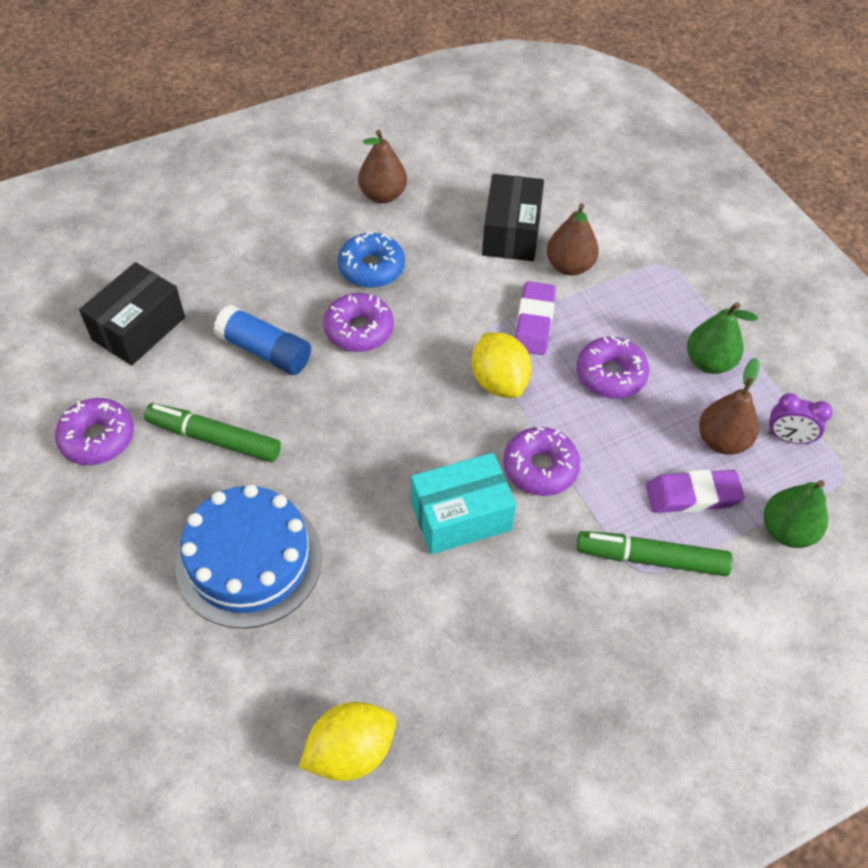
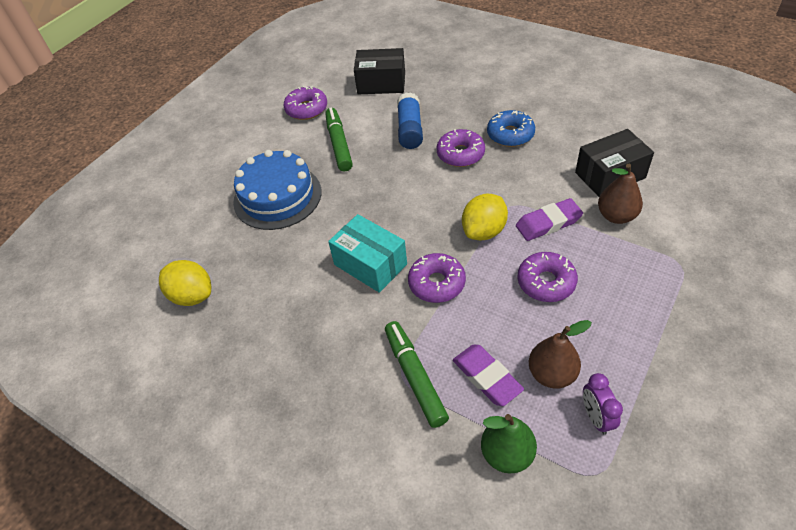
camera: 65 degrees right, 5 degrees down
(383, 195) = (570, 109): brown pear -> none
(709, 362) = (616, 333): green pear -> none

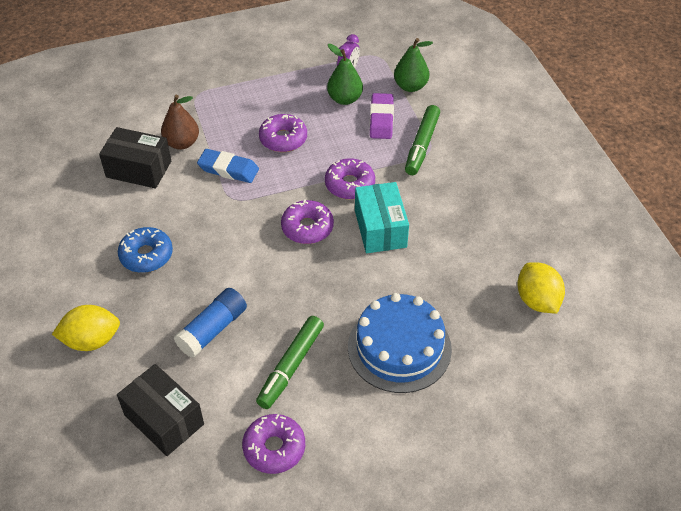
camera: 145 degrees left, 0 degrees up
(460, 154) = (207, 268): purple donut -> purple donut (307, 227)
(484, 231) = (276, 195): yellow lemon -> yellow lemon (91, 340)
(548, 223) = (228, 169): purple eraser -> blue eraser
(552, 374) = (344, 99): brown pear -> green pear

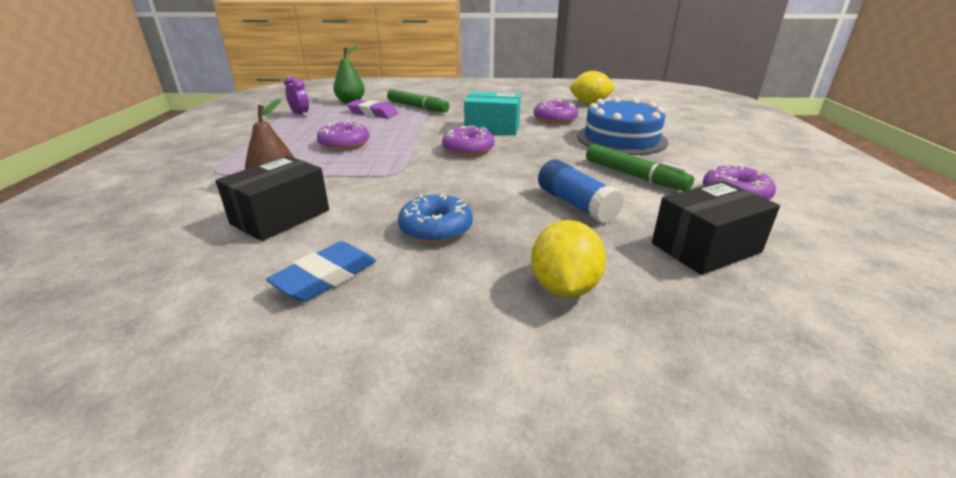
camera: 70 degrees left, 20 degrees down
(228, 169) = (352, 170): blue eraser -> blue eraser (326, 277)
(344, 99) = (330, 119): green pear -> none
(350, 184) = (433, 130): purple donut -> purple donut (555, 119)

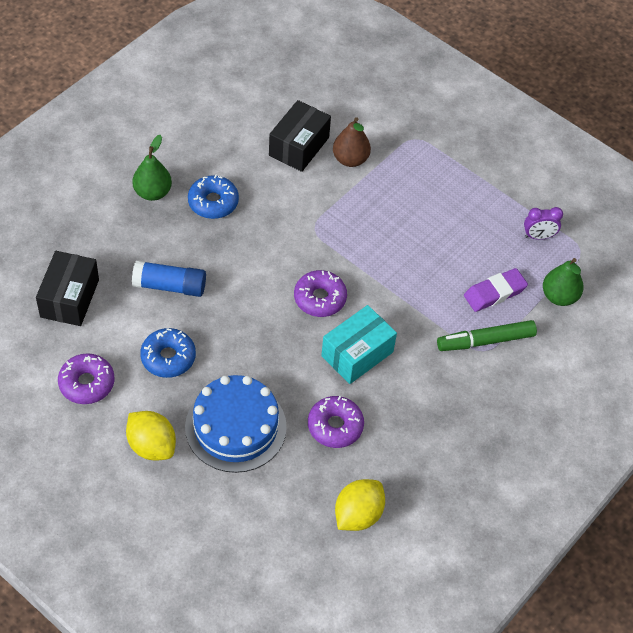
camera: 125 degrees right, 25 degrees up
(281, 217) = (299, 146): black box -> black box turned 45 degrees clockwise
(326, 277) = (211, 139): blue eraser -> none
(344, 144) = (411, 229): purple donut -> none
(481, 274) = (153, 192): none -> green pear
(564, 287) = (110, 213): yellow lemon -> yellow lemon (152, 446)
(634, 176) = (168, 357): green marker -> blue donut

